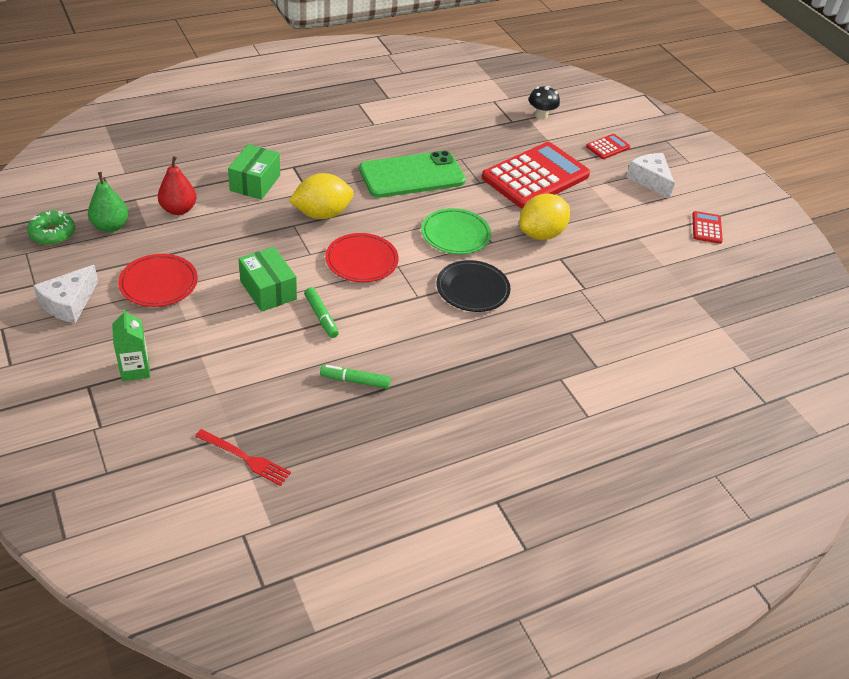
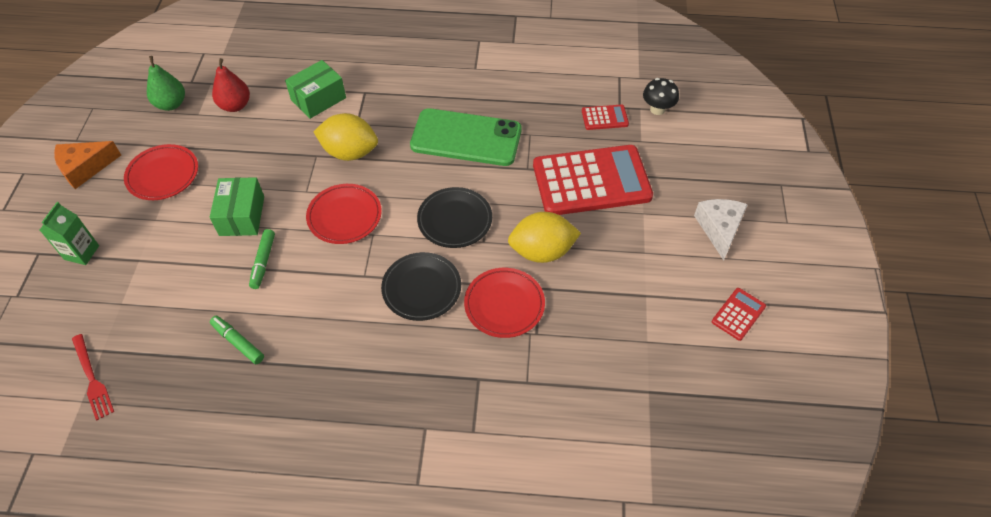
camera: 35 degrees right, 10 degrees up
(52, 233) = (124, 96): green donut -> none
(69, 303) = (85, 168): white cheese -> orange cheese
(455, 234) = (455, 220): green plate -> black plate
(545, 278) = (504, 304): none -> red plate
(607, 147) = (702, 171): red calculator -> red calculator (604, 118)

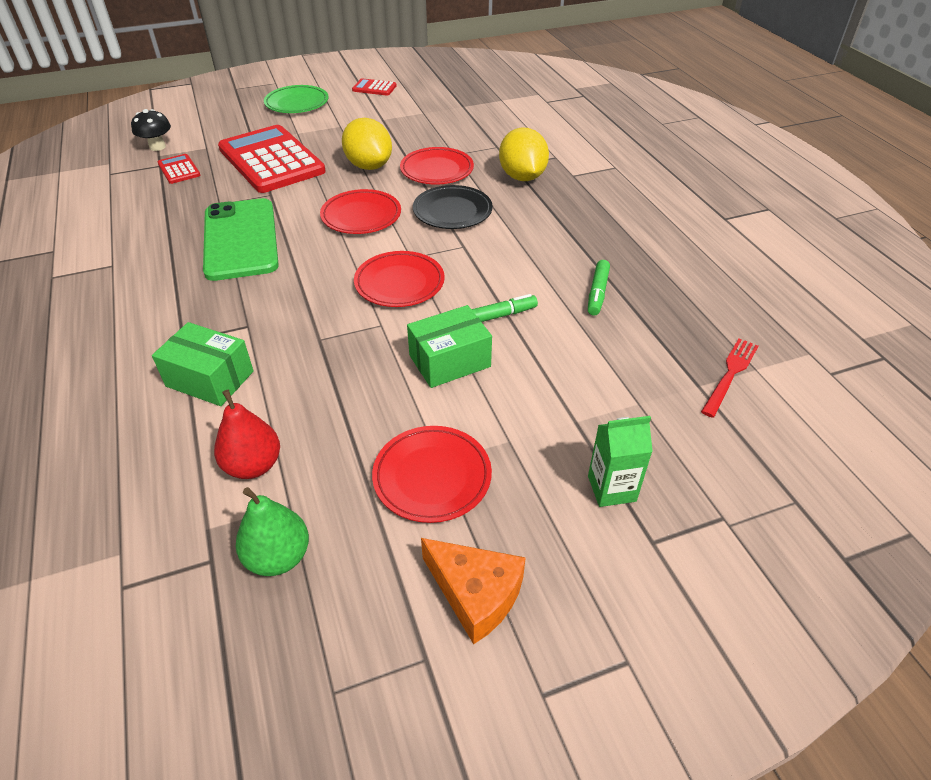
camera: 115 degrees left, 10 degrees down
(350, 152) = (301, 313): yellow lemon -> yellow lemon (522, 177)
(455, 220) = (361, 216): black plate -> red plate
(719, 229) = (297, 103): white cheese -> green plate

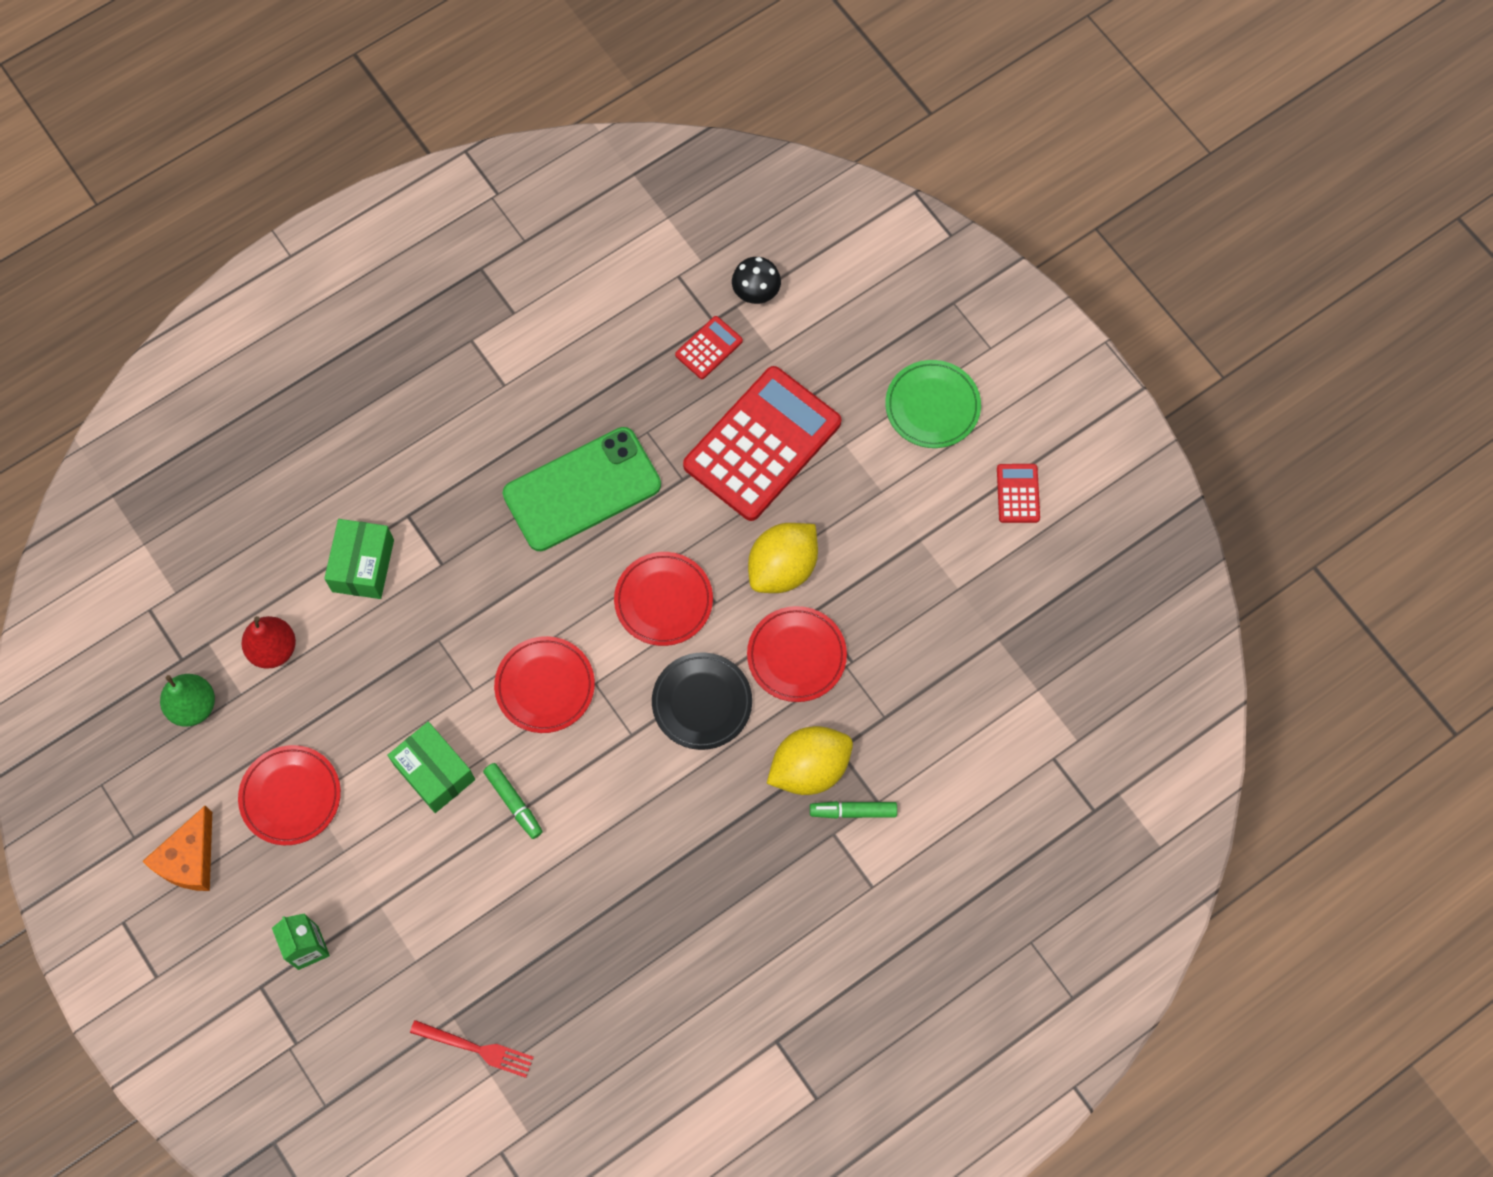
camera: 75 degrees right, 25 degrees up
(597, 293) = (579, 900): green marker -> green marker (853, 811)

